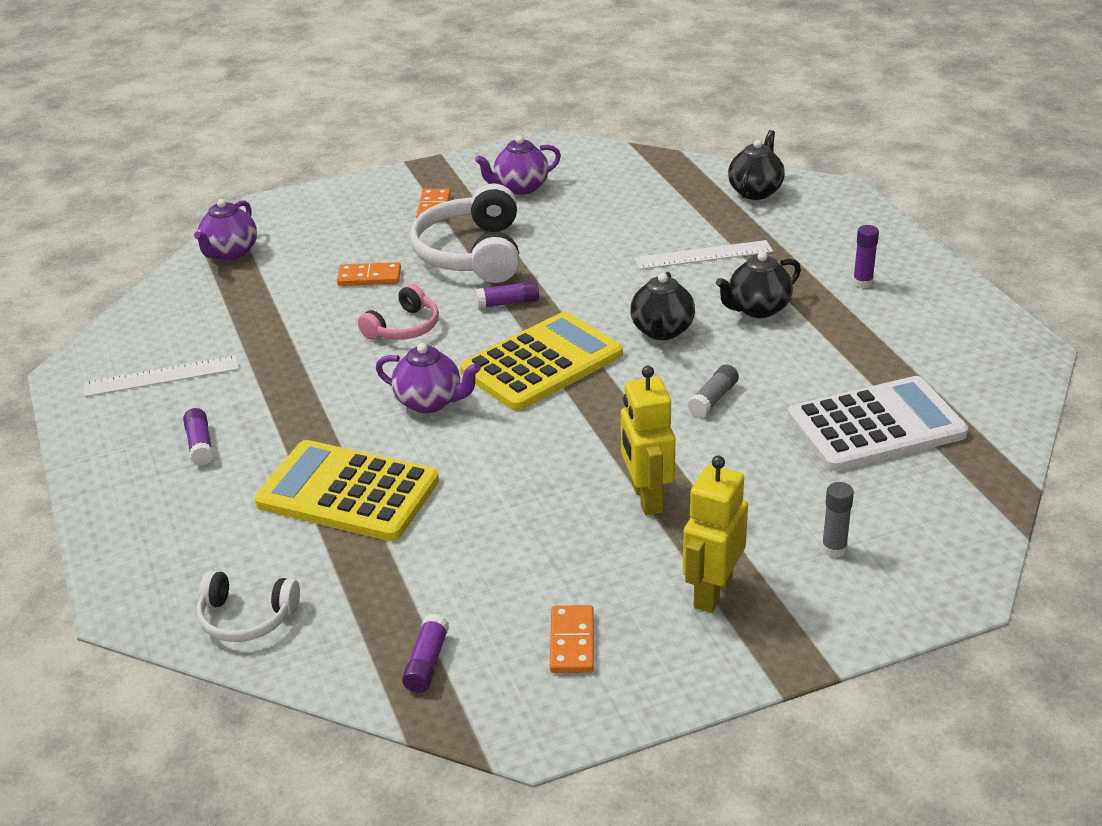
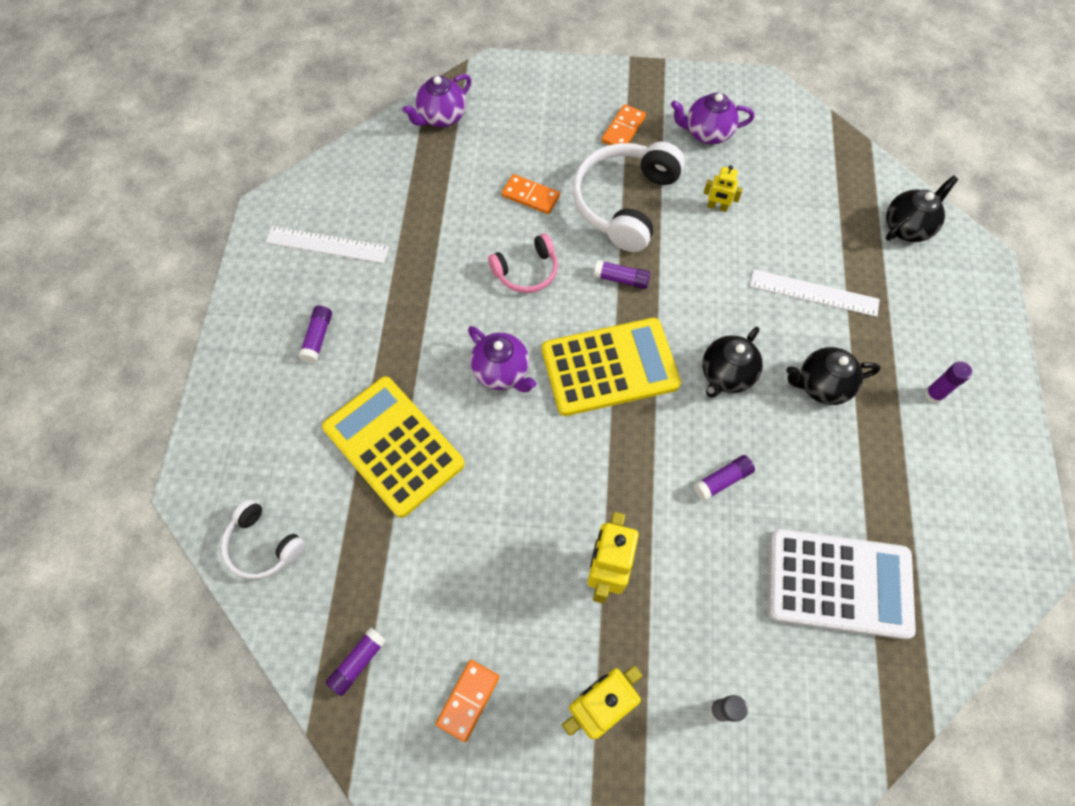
camera: 25 degrees right, 30 degrees up
(567, 230) = (717, 207): none -> yellow robot
(713, 399) = (722, 480): grey glue stick -> purple glue stick

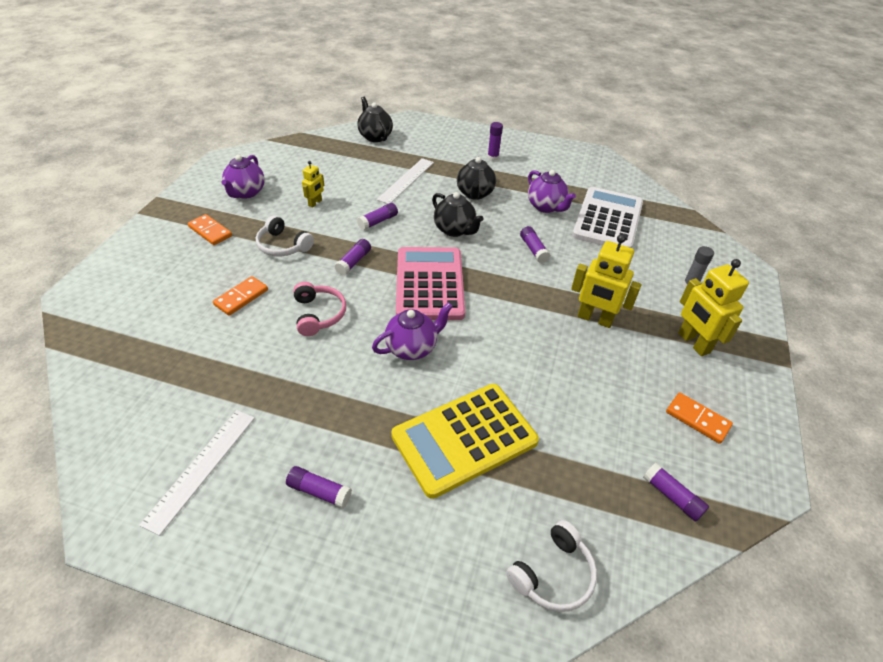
camera: 80 degrees left, 20 degrees down
(441, 117) = (102, 343): purple teapot -> purple teapot (546, 207)
(609, 367) = (429, 284): yellow calculator -> pink calculator
(624, 202) = (283, 245): white headphones -> white headphones, size x0.56
(708, 283) = (378, 221): none -> purple glue stick

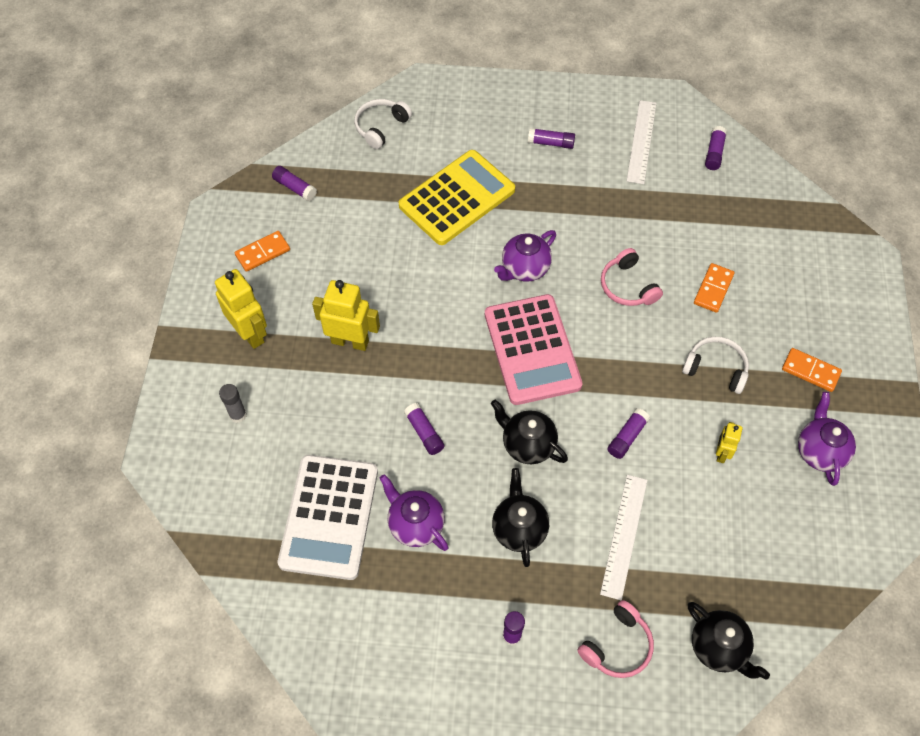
camera: 170 degrees right, 15 degrees up
(354, 262) = (625, 362): purple glue stick -> purple glue stick (714, 153)
(432, 145) = (617, 646): none -> pink headphones
(697, 419) = (263, 252): orange domino -> orange domino turned 60 degrees counterclockwise

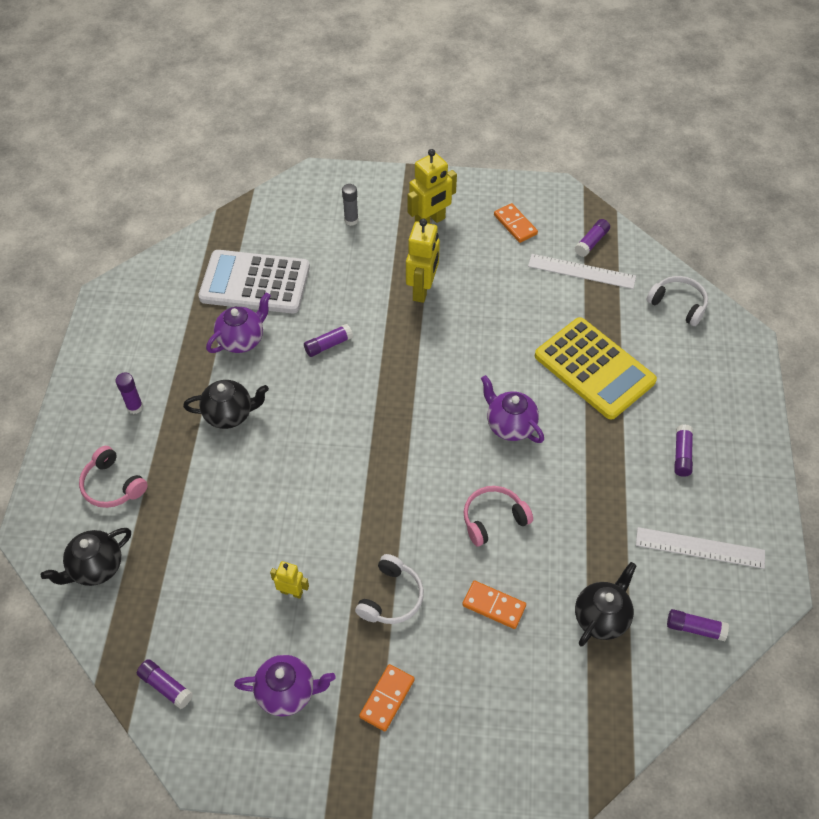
camera: 90 degrees right, 5 degrees down
(527, 444) = (312, 423): black teapot -> black teapot (601, 617)
(532, 350) = (414, 429): pink calculator -> none
(624, 535) = (213, 497): white ruler -> white ruler (581, 271)
(627, 437) = (315, 506): purple glue stick -> purple glue stick (166, 686)

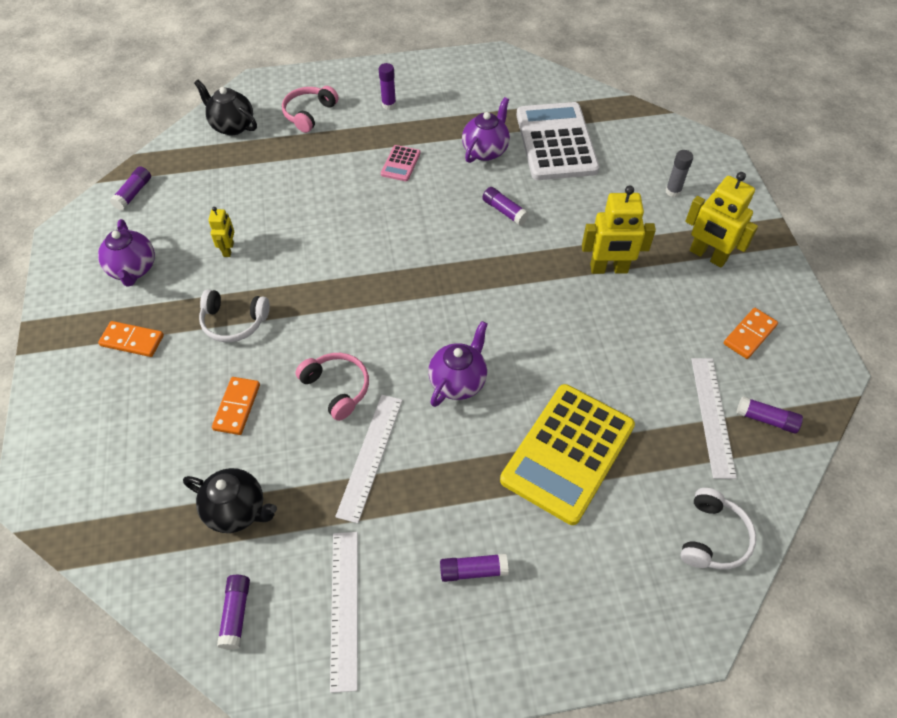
camera: 75 degrees right, 0 degrees up
(230, 414) = (400, 164): black teapot -> pink calculator
(242, 340) = (485, 150): purple teapot -> purple teapot turned 90 degrees counterclockwise
(569, 505) = (370, 456): none -> white ruler

